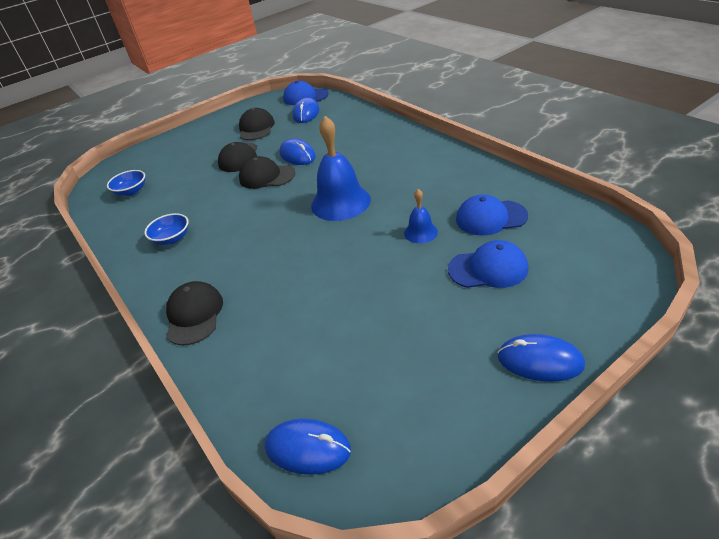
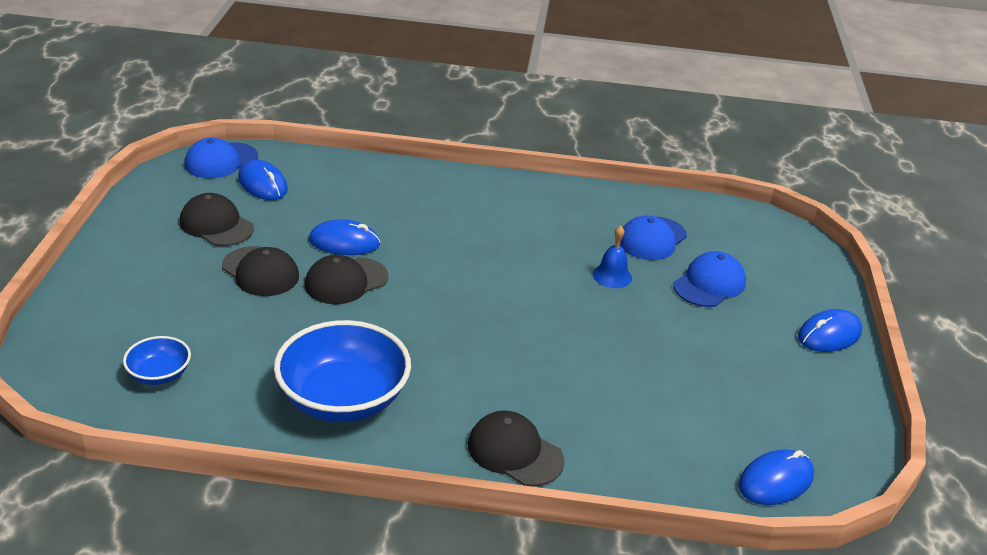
camera: 55 degrees left, 5 degrees down
(172, 239) = (343, 399): blue bowl -> blue bowl, size x2.03
(340, 202) = (488, 277): blue bell -> none

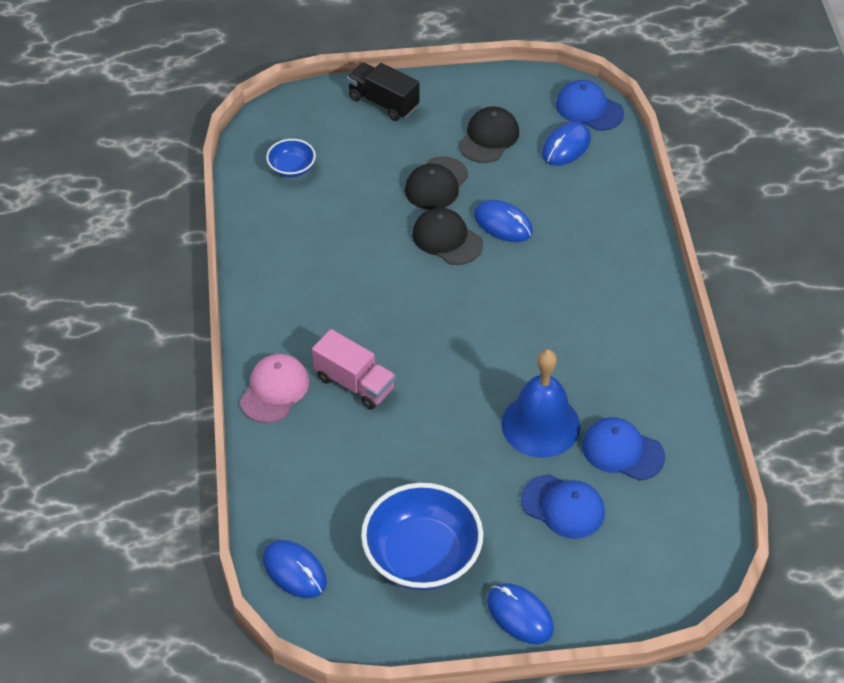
camera: 80 degrees right, 15 degrees up
(104, 282) = (383, 102): none -> black truck
(343, 399) = (300, 275): blue bowl -> blue bowl (422, 556)
(344, 242) = (503, 223): blue mouse -> blue mouse turned 45 degrees counterclockwise
(515, 452) = (274, 390): black cap -> pink cap
(524, 386) = (354, 383): none -> pink truck
(612, 276) = (540, 425): blue bell -> blue bell, size x1.98

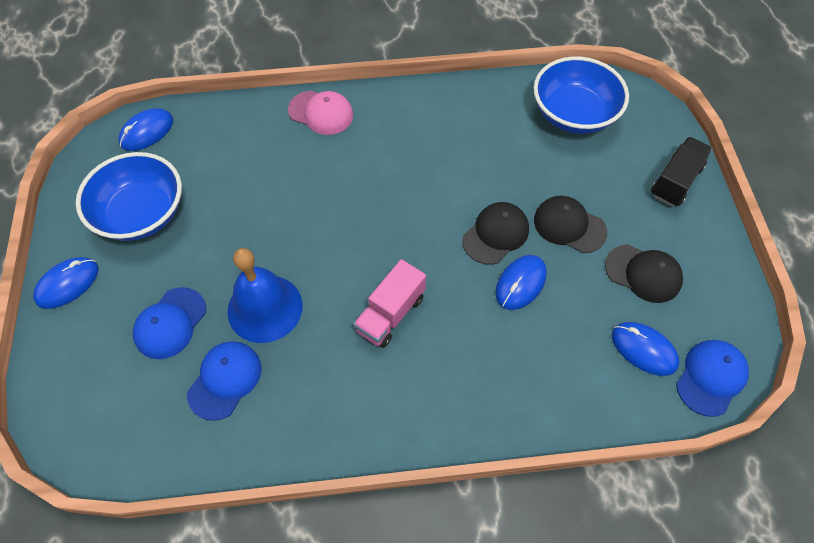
camera: 90 degrees right, 10 degrees up
(292, 168) = (573, 114): blue bowl -> blue bowl, size x2.03
(354, 383) = (324, 165): pink truck -> pink truck (390, 314)

